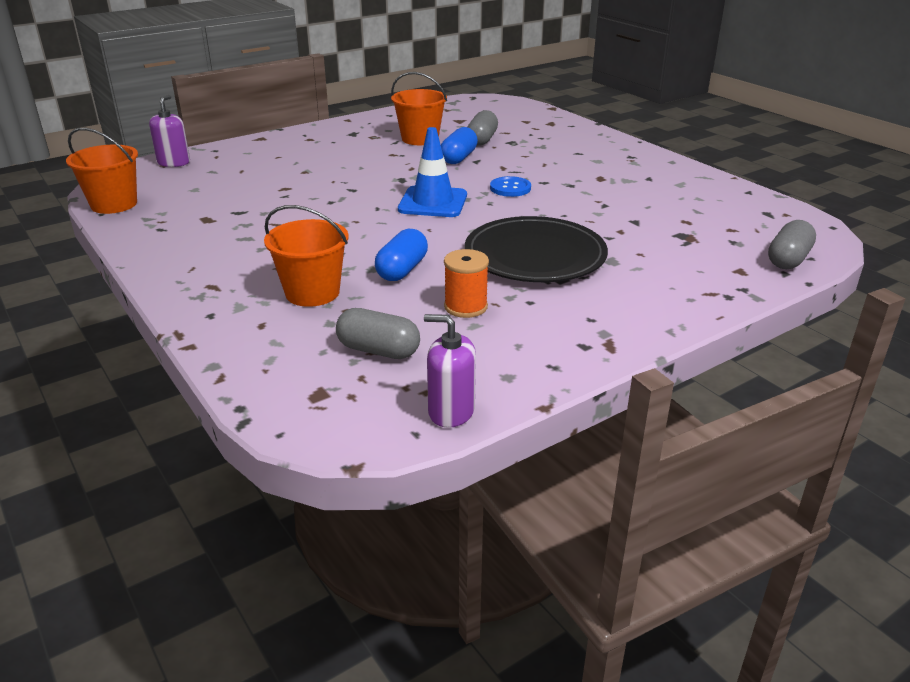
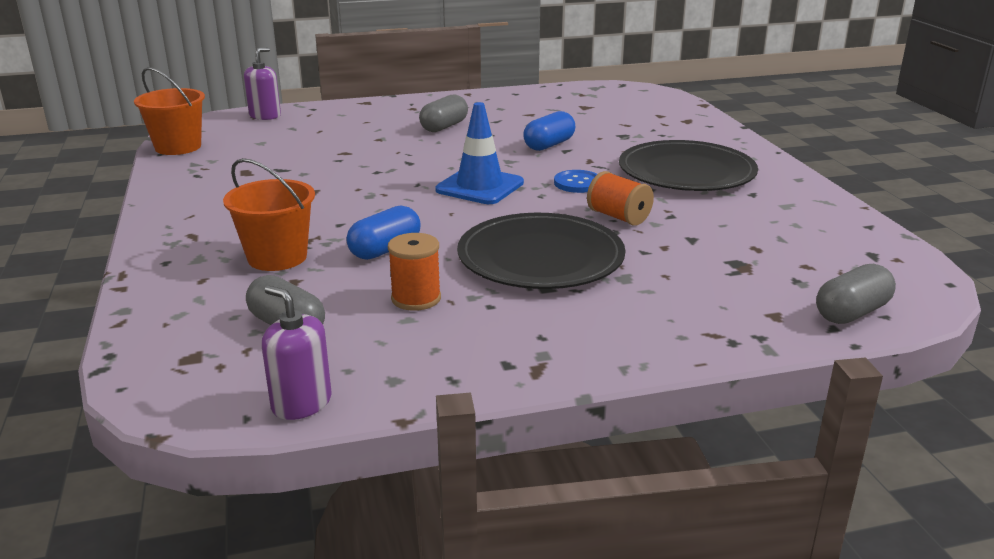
camera: 20 degrees right, 5 degrees down
(420, 139) = (525, 121): orange bucket -> none
(482, 140) = (592, 129): grey capsule -> grey capsule (444, 127)
(566, 212) = (618, 217): none -> orange spool
(586, 167) = (686, 172): none -> black plate

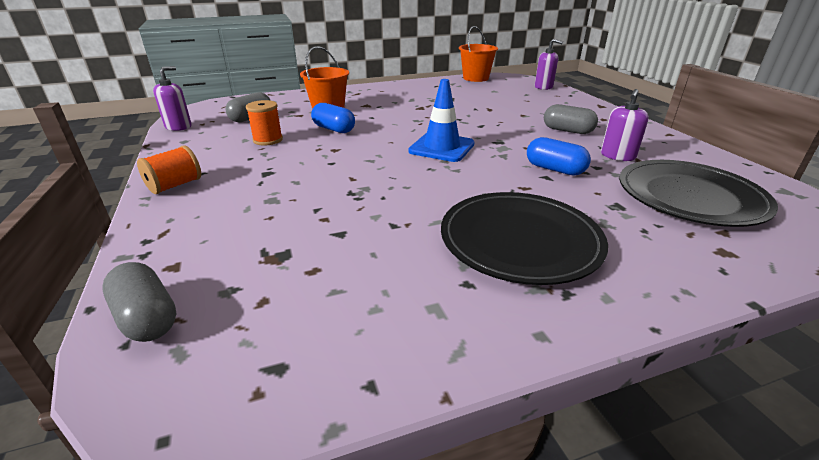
camera: 85 degrees right, 5 degrees up
(519, 119) = (617, 156): none -> purple soap dispenser
(540, 257) = (313, 170): black plate -> black plate (690, 197)
(577, 183) = (462, 182): blue button -> none
(618, 217) = (388, 199): orange spool -> orange spool (175, 185)

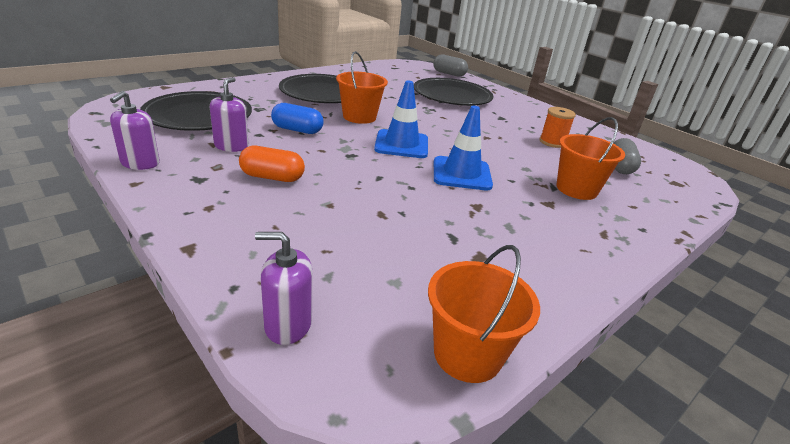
camera: 155 degrees right, 0 degrees up
(175, 185) = (536, 109): orange spool -> none
(178, 126) = (649, 151): purple soap dispenser -> purple soap dispenser (140, 163)
(274, 222) = (452, 96): none -> black plate
(334, 129) = (521, 158): blue capsule -> none
(408, 123) = (461, 174): none -> blue traffic cone
(472, 184) = (359, 117): none -> orange bucket
(567, 131) = (272, 177): grey capsule -> orange capsule

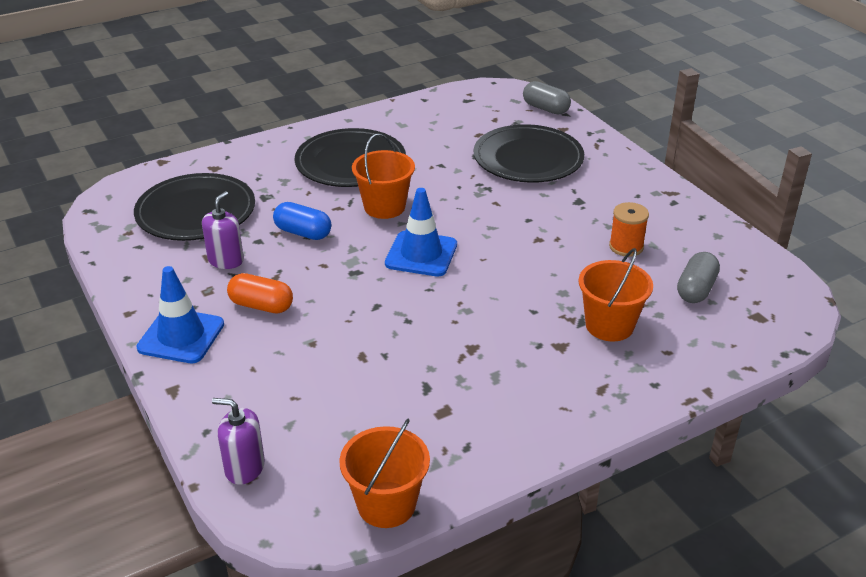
camera: 15 degrees right, 5 degrees up
(140, 163) = (133, 286): purple soap dispenser -> none
(461, 174) = (475, 301): blue traffic cone -> blue traffic cone (181, 336)

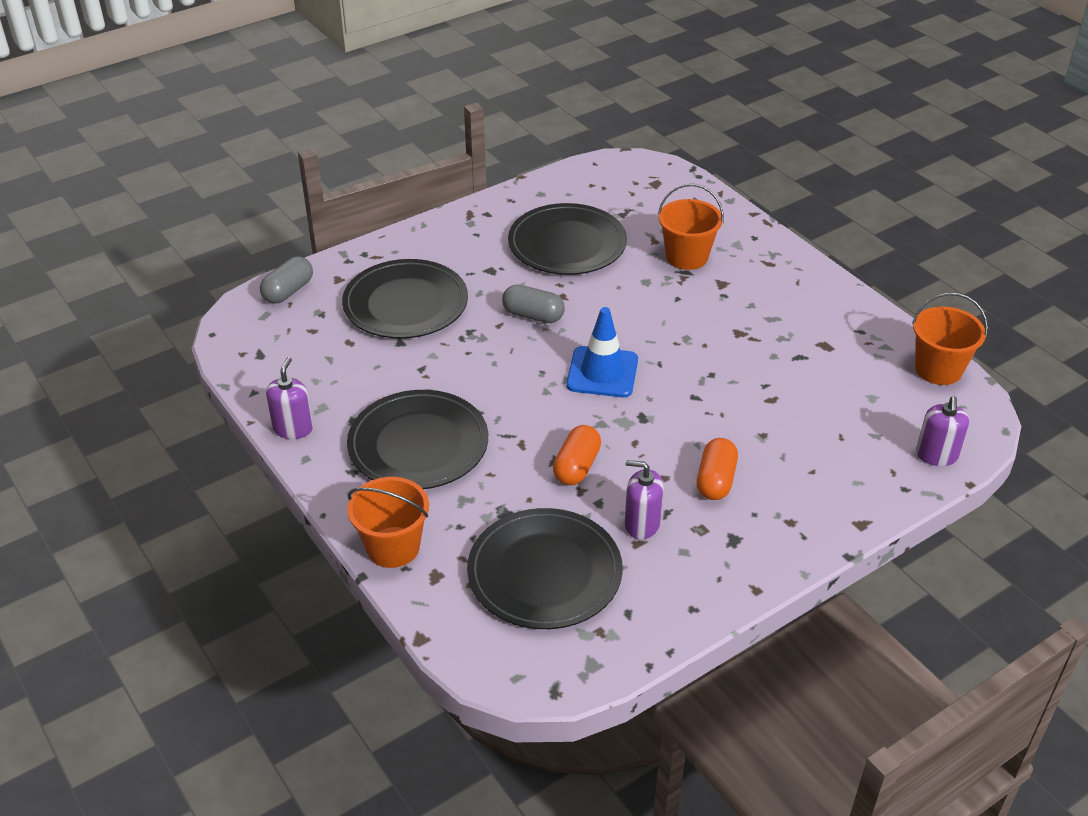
camera: 95 degrees left, 5 degrees up
(181, 336) = (781, 535): blue traffic cone -> none
(303, 233) = (576, 467): blue capsule -> orange capsule
(381, 114) = (293, 428): none -> purple soap dispenser
(384, 207) = (516, 406): orange bucket -> orange bucket (393, 547)
(626, 247) = (567, 244): orange spool -> black plate
(696, 289) = (625, 210): grey capsule -> grey capsule (533, 315)

